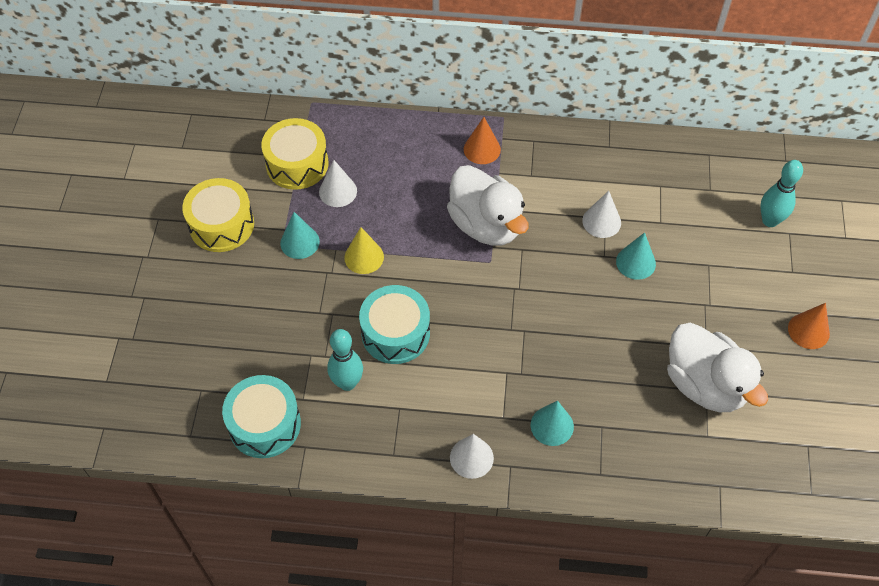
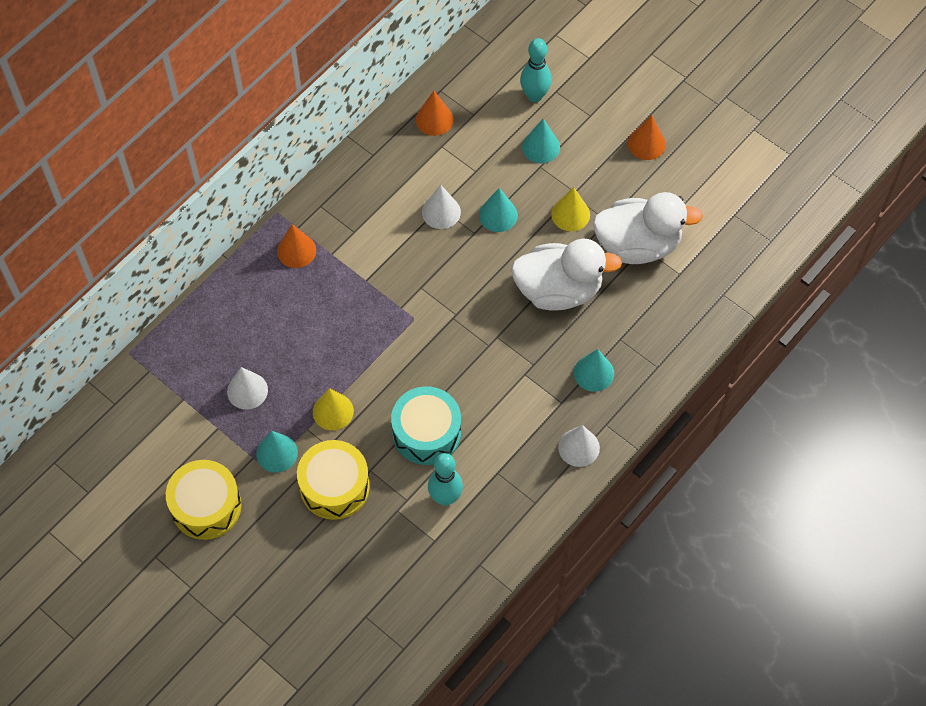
camera: 55 degrees left, 5 degrees up
(264, 424) = (436, 584): turquoise drum -> none
(297, 164) = (189, 406): yellow drum -> yellow drum (334, 486)
(486, 225) = (376, 298): white duck -> white duck (558, 290)
(679, 166) = (434, 119): none -> orange cone
(685, 314) = (570, 214): none -> yellow cone
(727, 254) = (541, 147): none -> turquoise cone

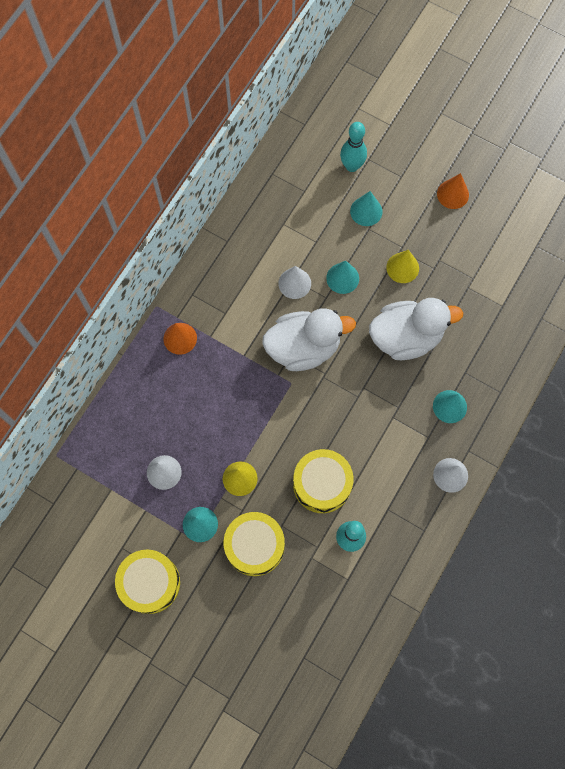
camera: 10 degrees left, 10 degrees up
(426, 433) = (322, 484): turquoise drum -> yellow drum
(434, 119) = (272, 201): orange cone -> none
(638, 244) = (463, 285): white duck -> white duck (303, 347)

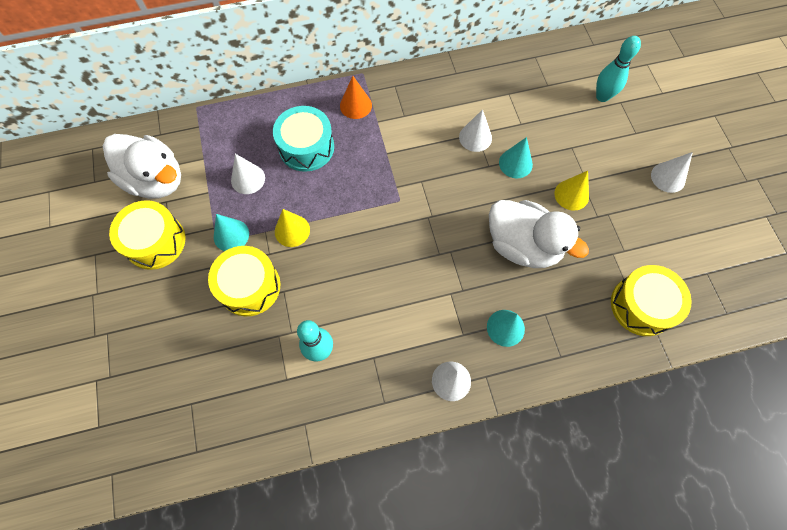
camera: 45 degrees right, 5 degrees down
(180, 406) = (306, 147): none -> turquoise drum
(303, 347) = (435, 185): white duck -> white duck (156, 180)
(322, 484) = (344, 290): yellow drum -> yellow drum (642, 305)
(366, 211) = (582, 134): turquoise cone -> none
(452, 194) = (668, 177): orange cone -> white cone

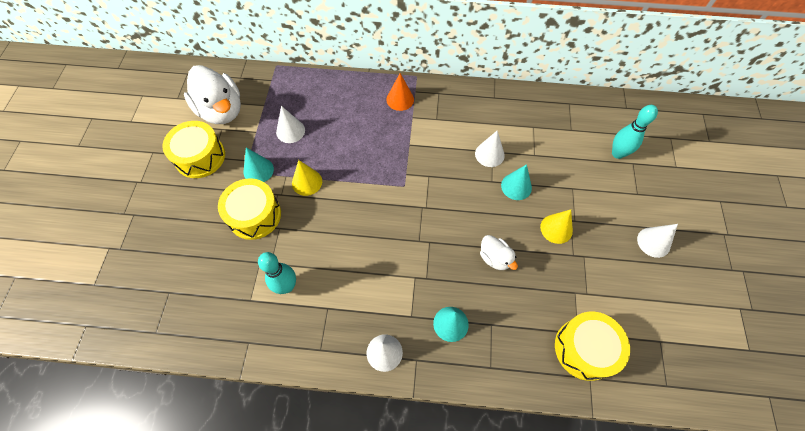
camera: 20 degrees right, 5 degrees down
(306, 147) = (346, 120): turquoise drum -> none
(523, 245) = (495, 258): white duck -> white duck, size x0.50

